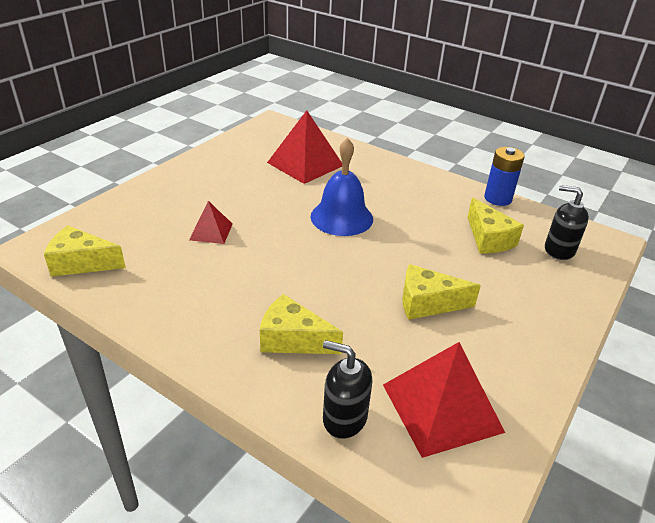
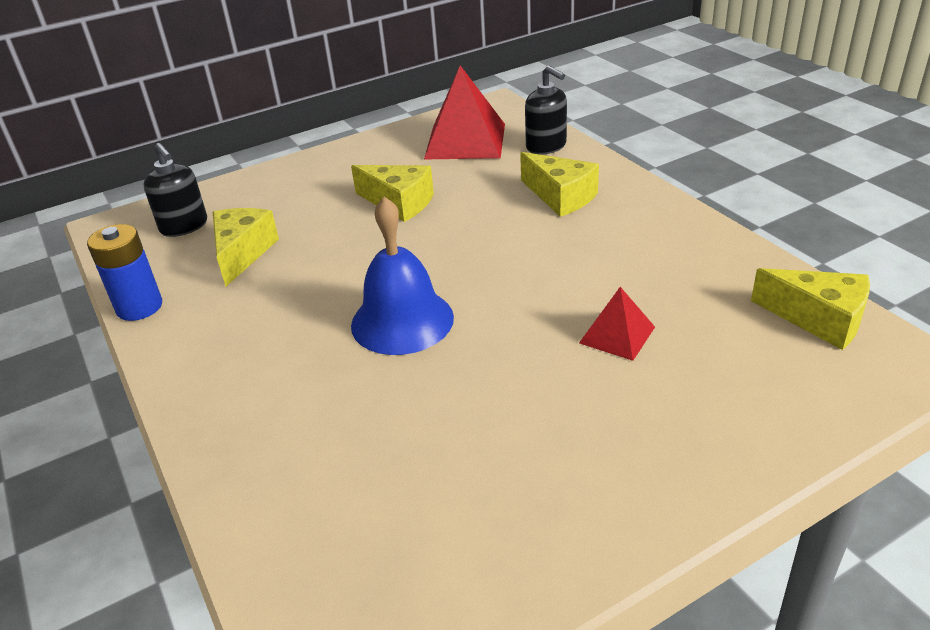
camera: 150 degrees left, 0 degrees up
(305, 164) = (371, 463): red pyramid -> none

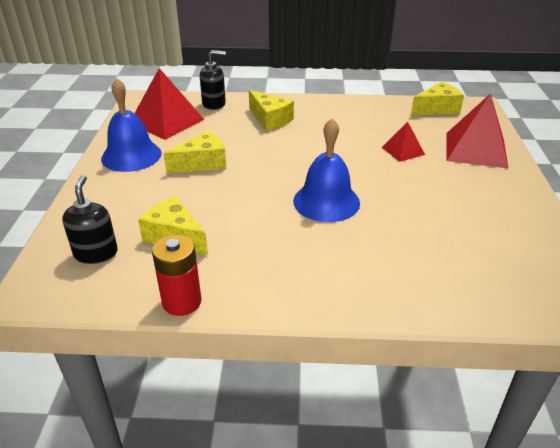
camera: 60 degrees left, 0 degrees up
(139, 307) = (182, 302): blue battery -> red battery
(184, 226) = (96, 253): black soap dispenser -> black soap dispenser turned 90 degrees counterclockwise
(369, 159) = (131, 155): none -> blue bell
(560, 196) = (270, 119): yellow cheese -> yellow cheese turned 60 degrees clockwise
(723, 411) = (475, 149): none -> red pyramid

